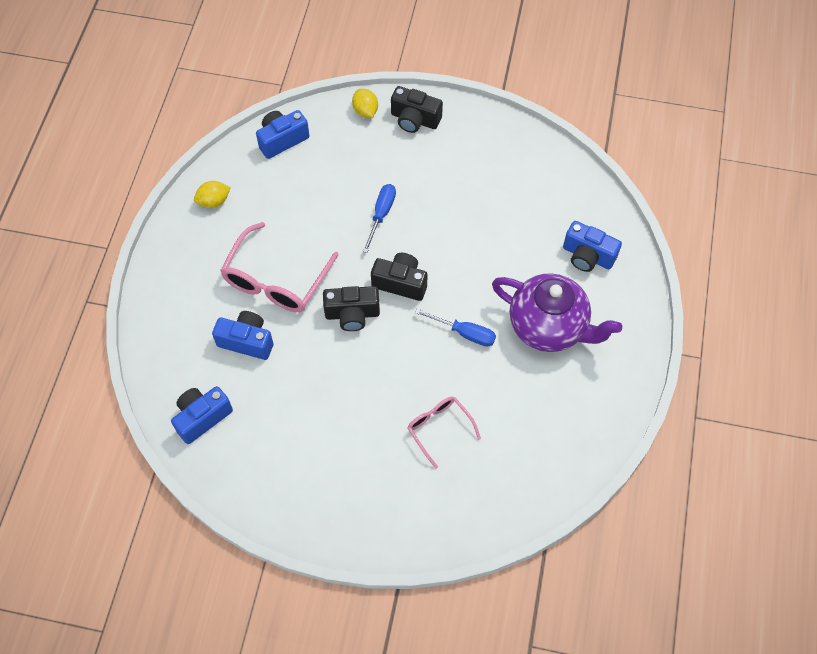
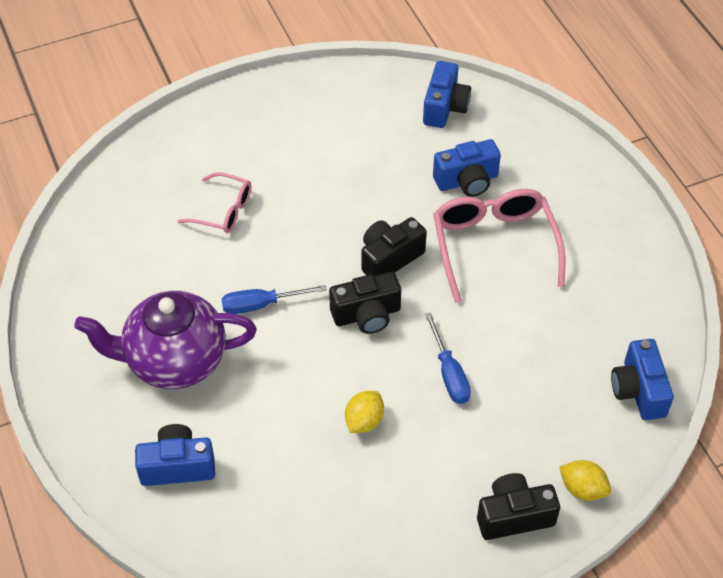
camera: 145 degrees right, 10 degrees down
(214, 201) = (635, 281): yellow lemon -> yellow lemon (364, 421)
(282, 140) = (638, 391): blue camera -> blue camera turned 150 degrees clockwise

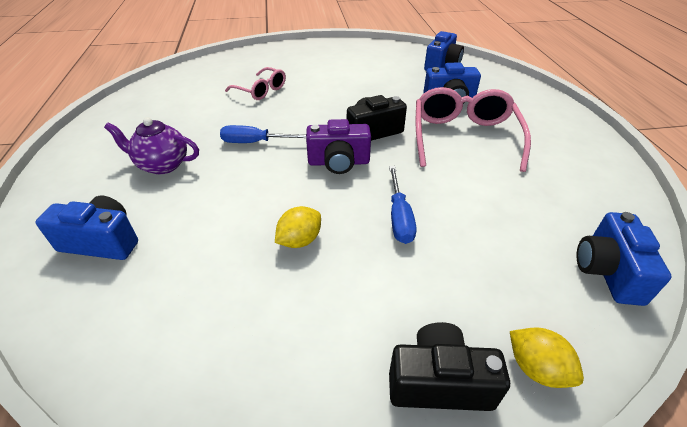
camera: 15 degrees right, 10 degrees down
(174, 361) = (162, 165): purple teapot -> purple teapot, size x0.59
(366, 315) = (338, 162): black camera -> purple camera

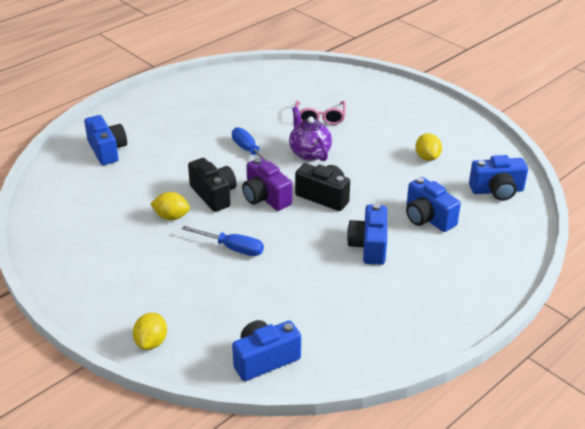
camera: 55 degrees right, 5 degrees down
(162, 165) = (186, 130): purple teapot -> purple teapot (309, 153)
(374, 72) = (427, 157): none -> yellow lemon
(399, 217) = (232, 248): blue screwdriver -> blue screwdriver turned 120 degrees counterclockwise
(439, 382) = (114, 308): black camera -> black camera (214, 195)
(464, 138) = (369, 246): pink glasses -> blue camera

